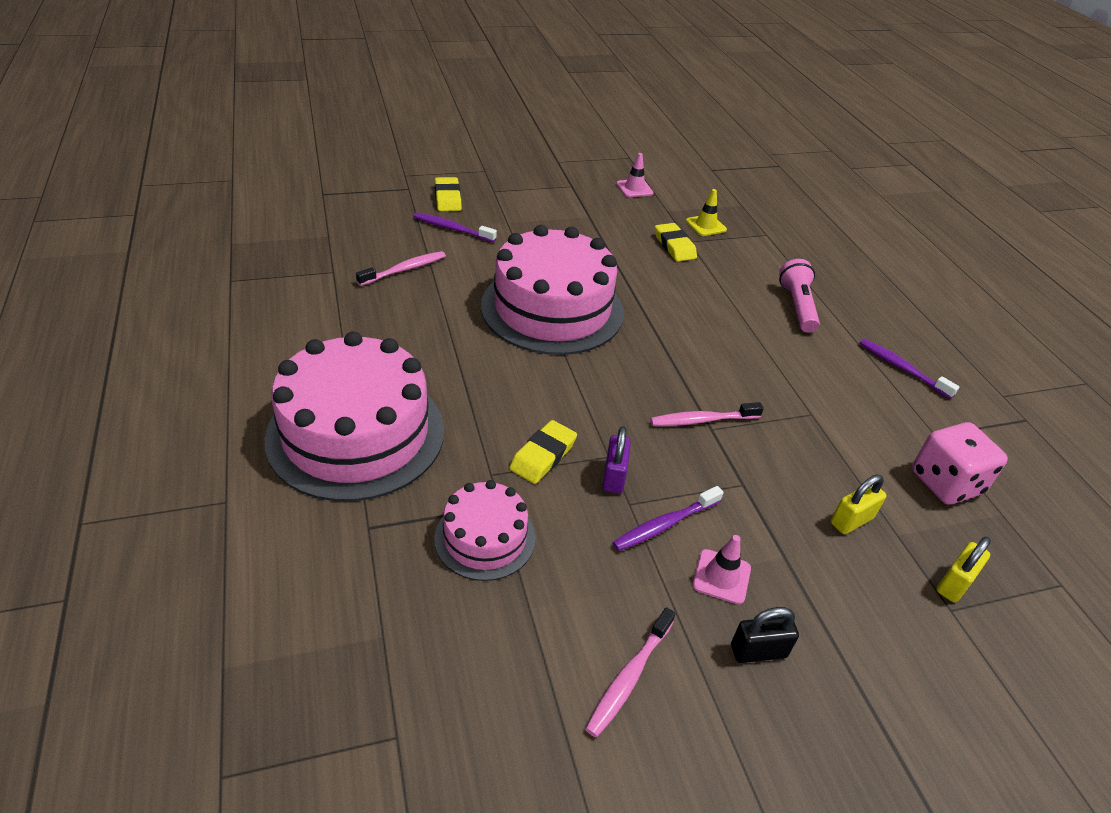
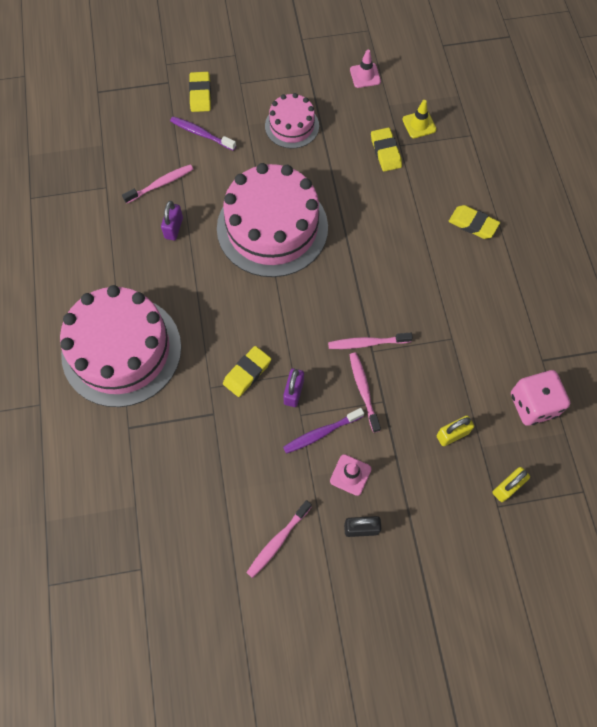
camera: 10 degrees right, 25 degrees up
(424, 309) = (174, 228): none -> purple padlock
(485, 538) = (201, 439): pink cake -> pink cake (292, 126)
(712, 472) = (363, 390): none -> pink toothbrush
(797, 306) = (473, 224): pink flashlight -> yellow eraser
(902, 368) = (539, 293): purple toothbrush -> none

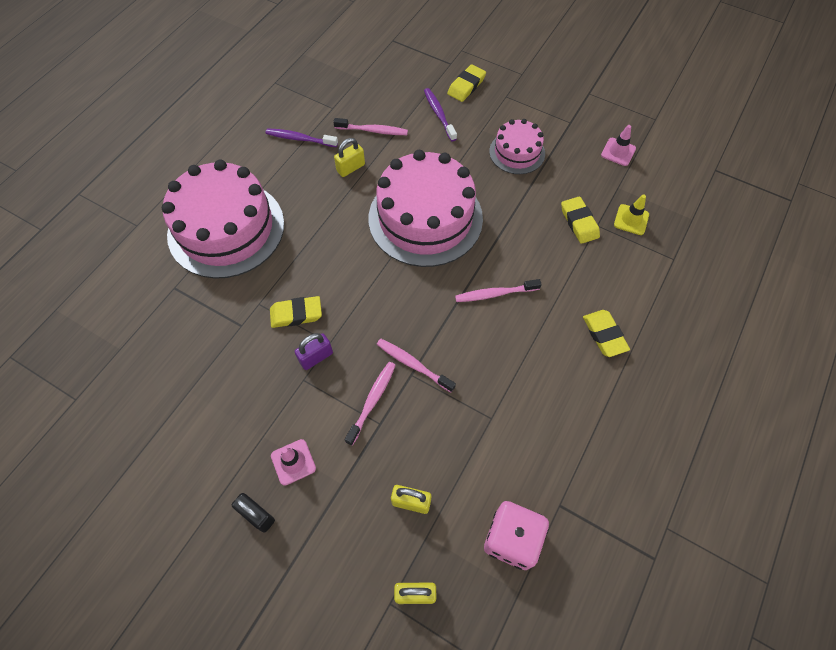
camera: 40 degrees right, 5 degrees down
(174, 228) = (351, 168): purple padlock -> yellow padlock
(278, 541) = (186, 466): pink toothbrush -> pink toothbrush (495, 294)
(321, 433) = (304, 408): purple toothbrush -> purple toothbrush (300, 139)
(385, 152) = (579, 222): yellow eraser -> yellow eraser turned 45 degrees counterclockwise

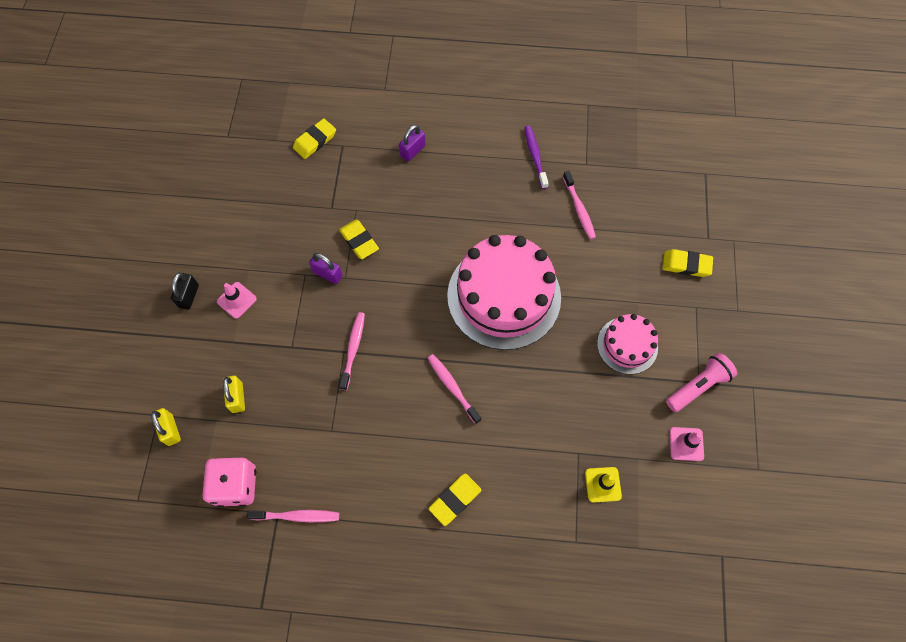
camera: 65 degrees right, 5 degrees up
(226, 229) = (413, 151): pink cake -> purple padlock
(351, 168) = (526, 211): yellow padlock -> none
(372, 401) = (308, 332): pink toothbrush -> pink toothbrush (297, 516)
(439, 114) = (633, 256): purple toothbrush -> none
(573, 124) = (698, 386): none -> pink flashlight
(579, 222) = (572, 434): yellow eraser -> yellow eraser (315, 141)

